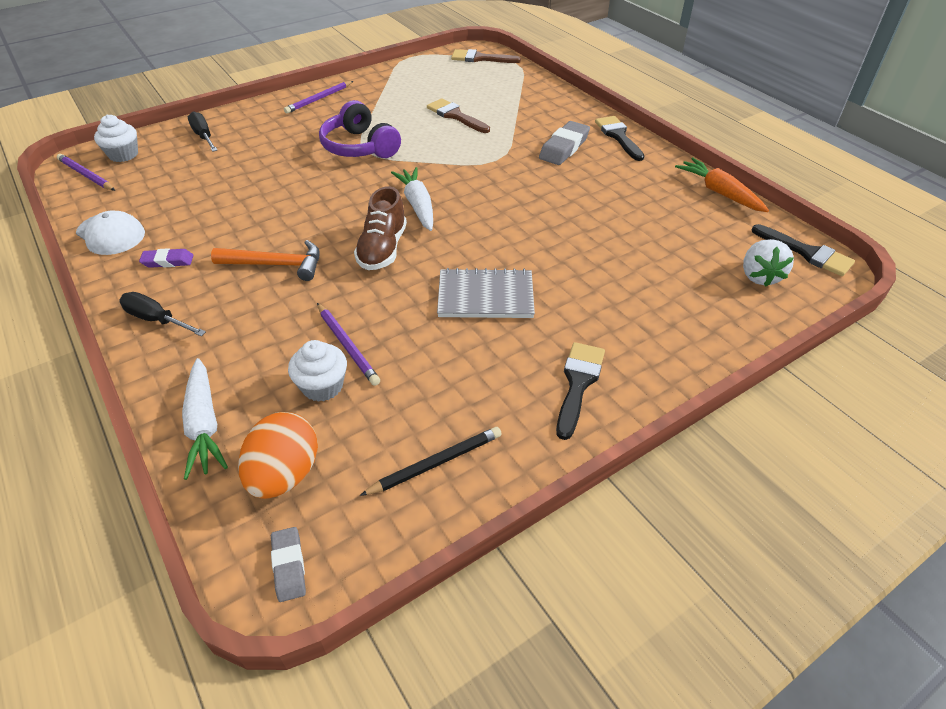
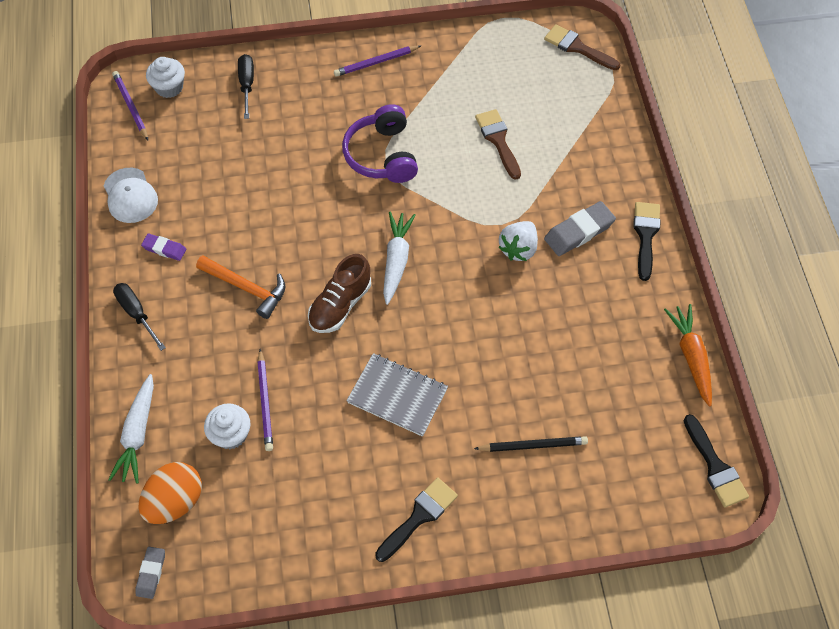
camera: 25 degrees right, 15 degrees up
(436, 463) = (278, 539): black pencil -> black pencil (533, 445)
(759, 276) = (648, 474): white strawberry -> white strawberry (518, 249)

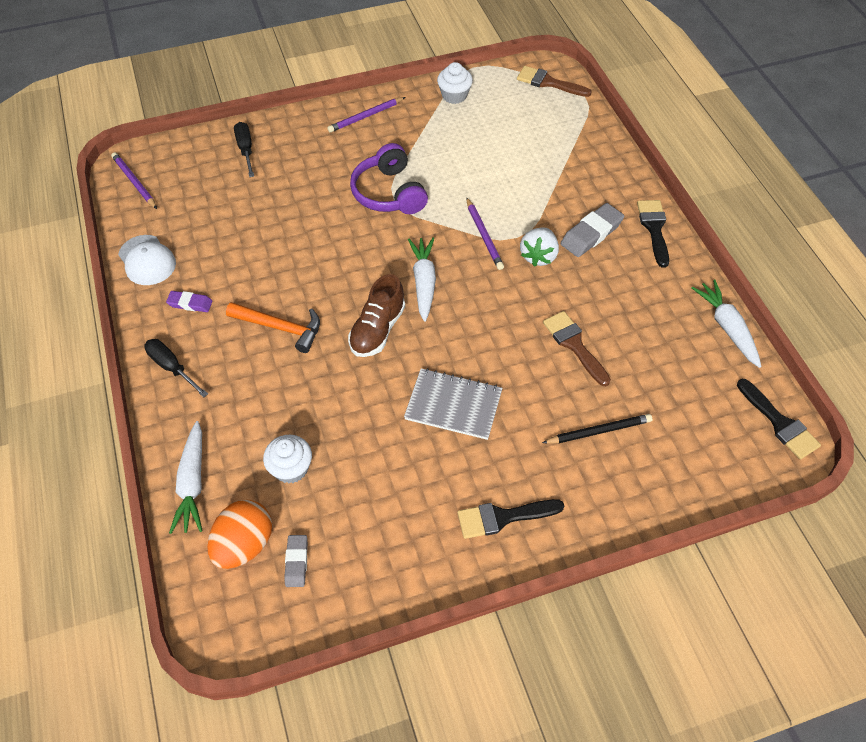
camera: 10 degrees left, 5 degrees down
(151, 573) = (231, 623): grey eraser -> grey eraser (296, 562)
(169, 87) = (170, 161): white cupcake -> white cupcake (454, 95)
(265, 402) = (320, 431): purple pencil -> purple pencil (484, 235)
(419, 516) = (502, 517): black brush -> black brush turned 135 degrees counterclockwise
(498, 140) = (495, 166): brown brush -> brown brush (574, 345)
(691, 357) = (727, 328): orange carrot -> white carrot

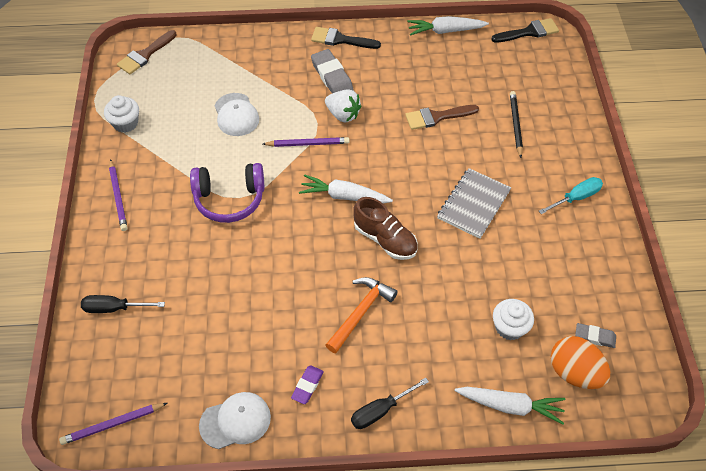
camera: 75 degrees left, 0 degrees up
(499, 170) = (236, 115): none -> white cap
(502, 517) = (576, 198): black brush -> turquoise screwdriver

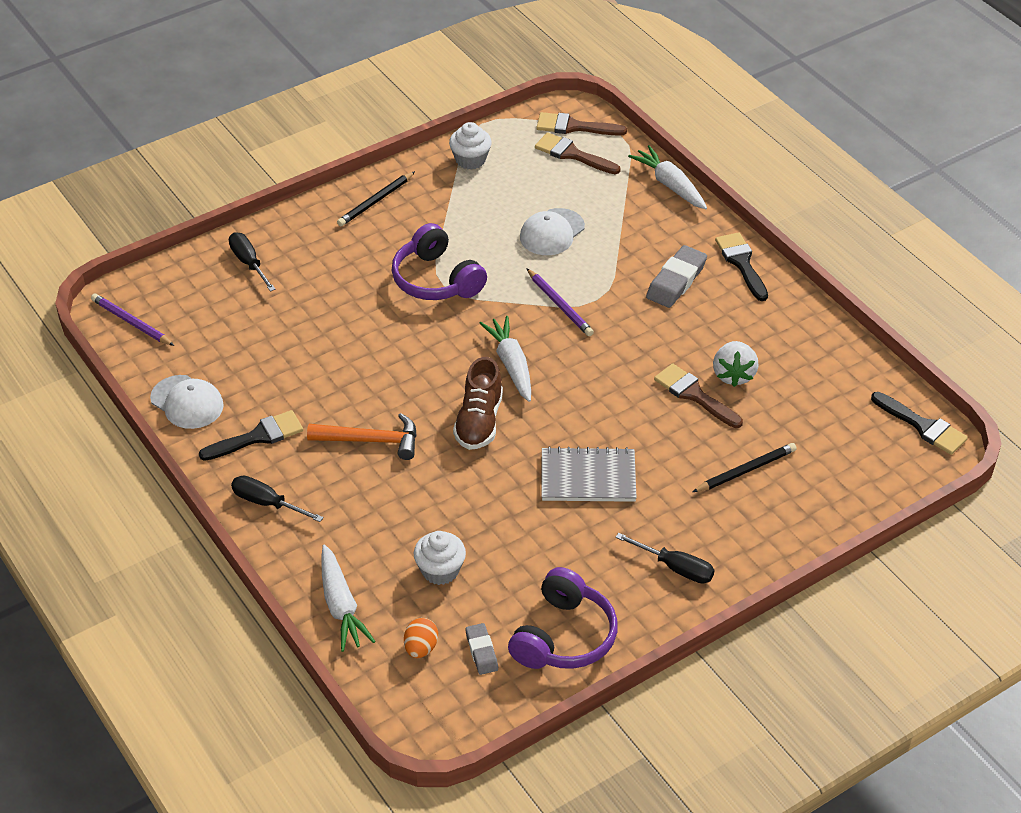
camera: 60 degrees right, 10 degrees down
(118, 197) = (375, 201): purple pencil -> black pencil
(171, 68) = (572, 154): none -> brown brush
(307, 386) = (258, 436): purple eraser -> black brush
(343, 114) = (627, 314): white strawberry -> white strawberry (733, 375)
(445, 31) = (846, 347): white carrot -> white carrot (670, 185)
(574, 372) = (421, 648): orange egg -> orange egg, size x0.58
(576, 198) = (675, 568): turquoise screwdriver -> black screwdriver
(604, 284) = (564, 636): none -> purple headphones

